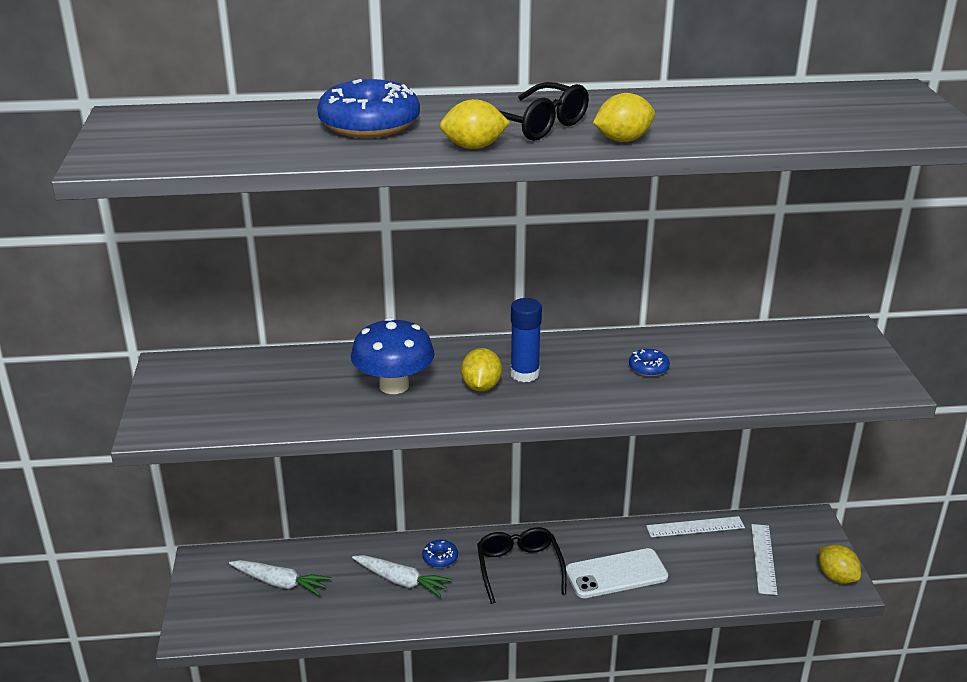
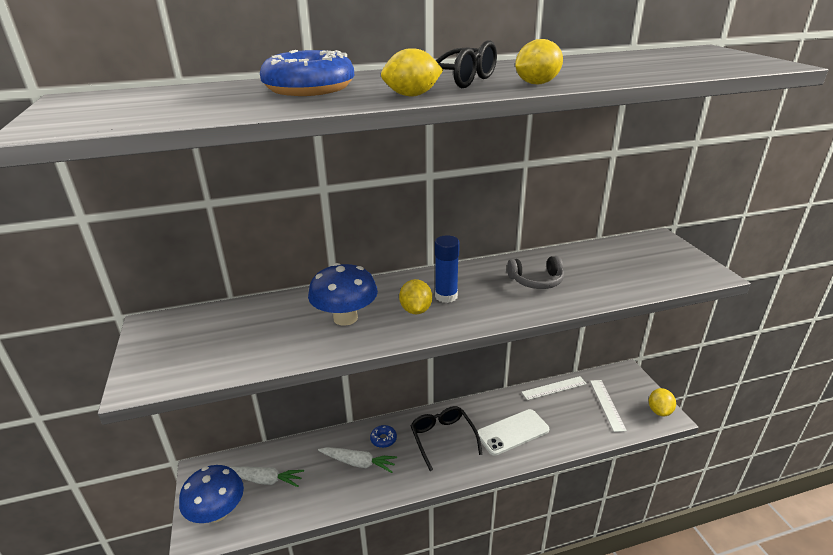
camera: 10 degrees left, 0 degrees up
(218, 610) = (217, 512): none -> blue mushroom
(648, 368) = (536, 281): blue donut -> grey headphones
(836, 577) = (659, 411): yellow lemon -> yellow lemon turned 60 degrees clockwise

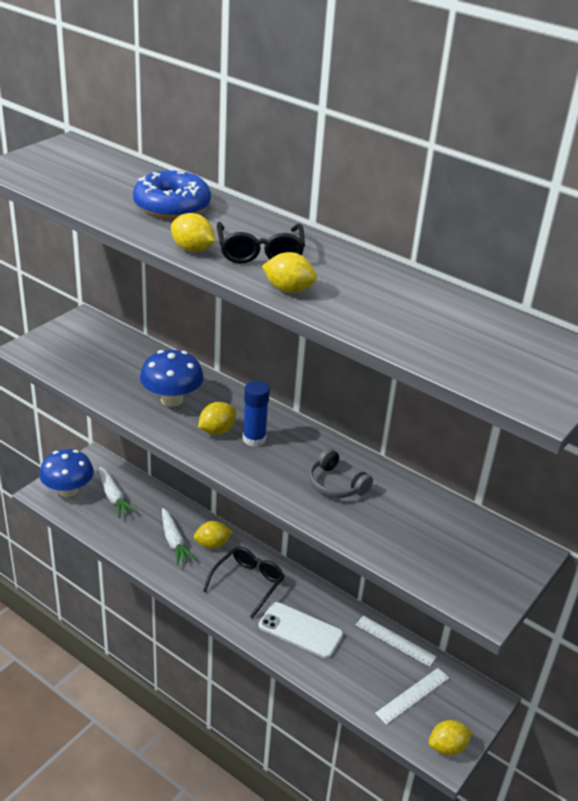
camera: 50 degrees right, 5 degrees up
(383, 439) = (212, 544): blue donut -> yellow lemon

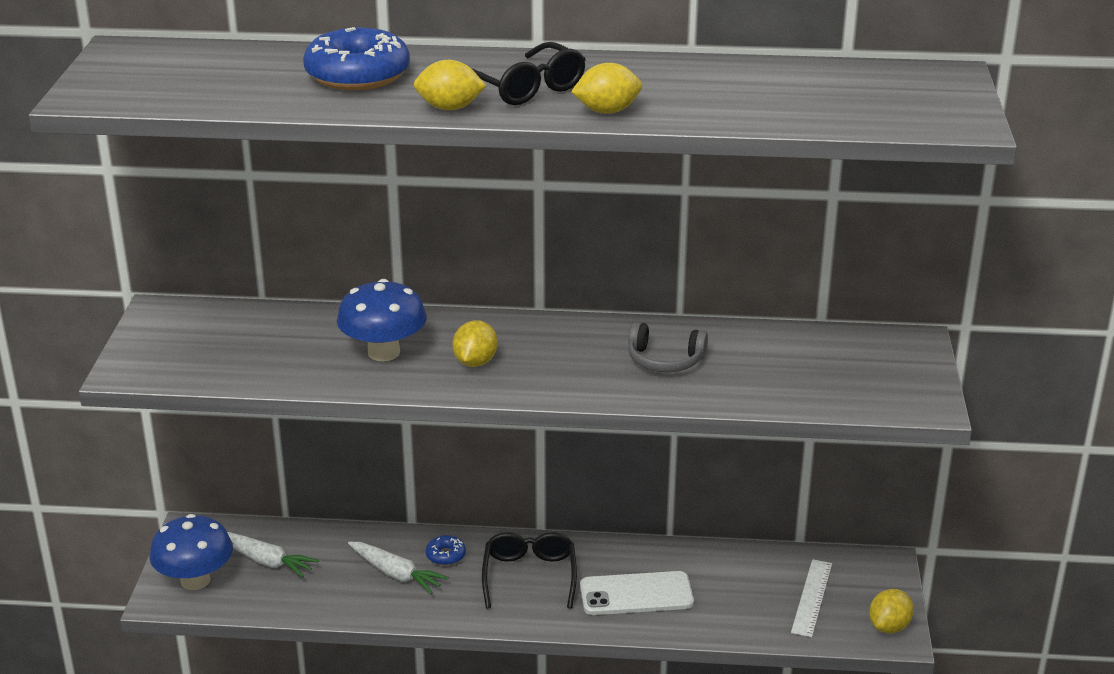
camera: 30 degrees left, 5 degrees down
(212, 544) = (445, 555): yellow lemon -> blue donut
(254, 439) = (527, 353): blue glue stick -> none
(395, 640) = (745, 555): white ruler -> none

